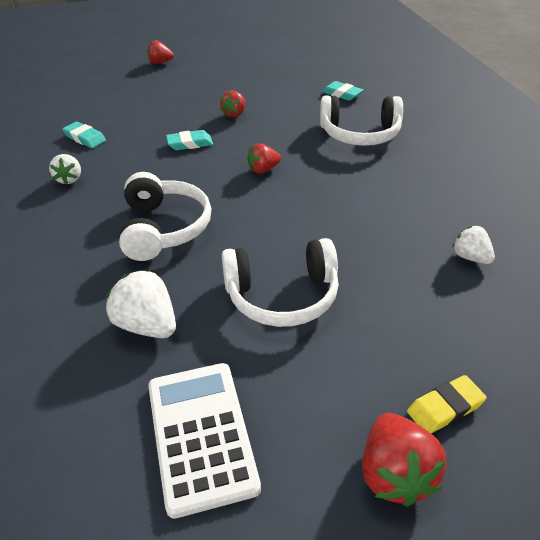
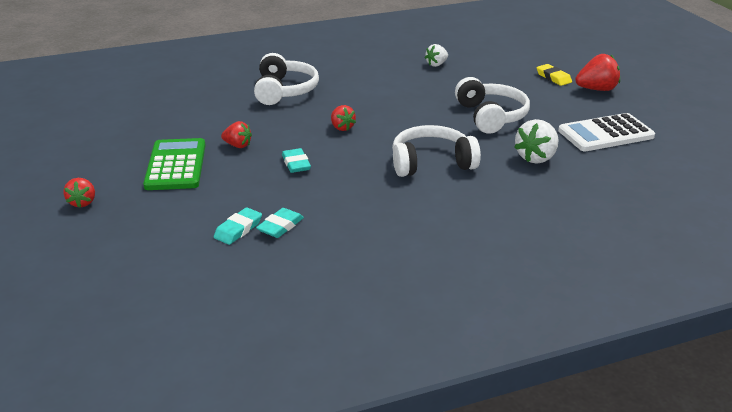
camera: 95 degrees left, 10 degrees down
(69, 179) = (364, 221): white strawberry -> none
(205, 90) = (176, 165): none -> green calculator
(342, 94) = (207, 97): turquoise eraser -> turquoise eraser (238, 229)

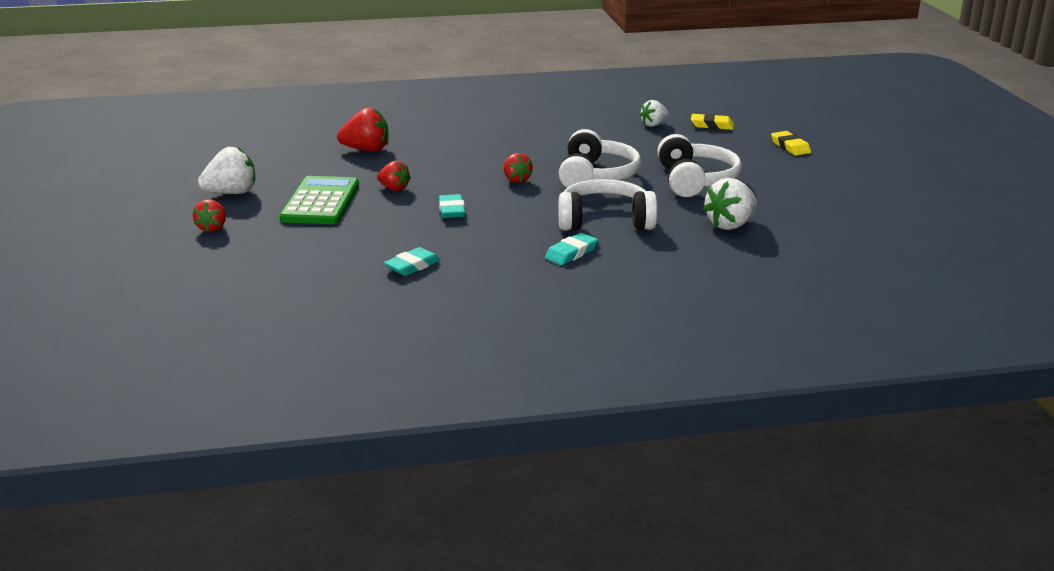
camera: 10 degrees right, 5 degrees down
(91, 163) = (232, 193): none -> white strawberry
(238, 229) = (366, 265): turquoise eraser -> turquoise eraser (571, 253)
(284, 91) = (465, 140): white headphones -> white headphones (596, 176)
(483, 62) = (712, 125): none -> yellow eraser
(596, 89) = (838, 162): red strawberry -> red strawberry (366, 150)
(605, 134) = (826, 207): white calculator -> none

